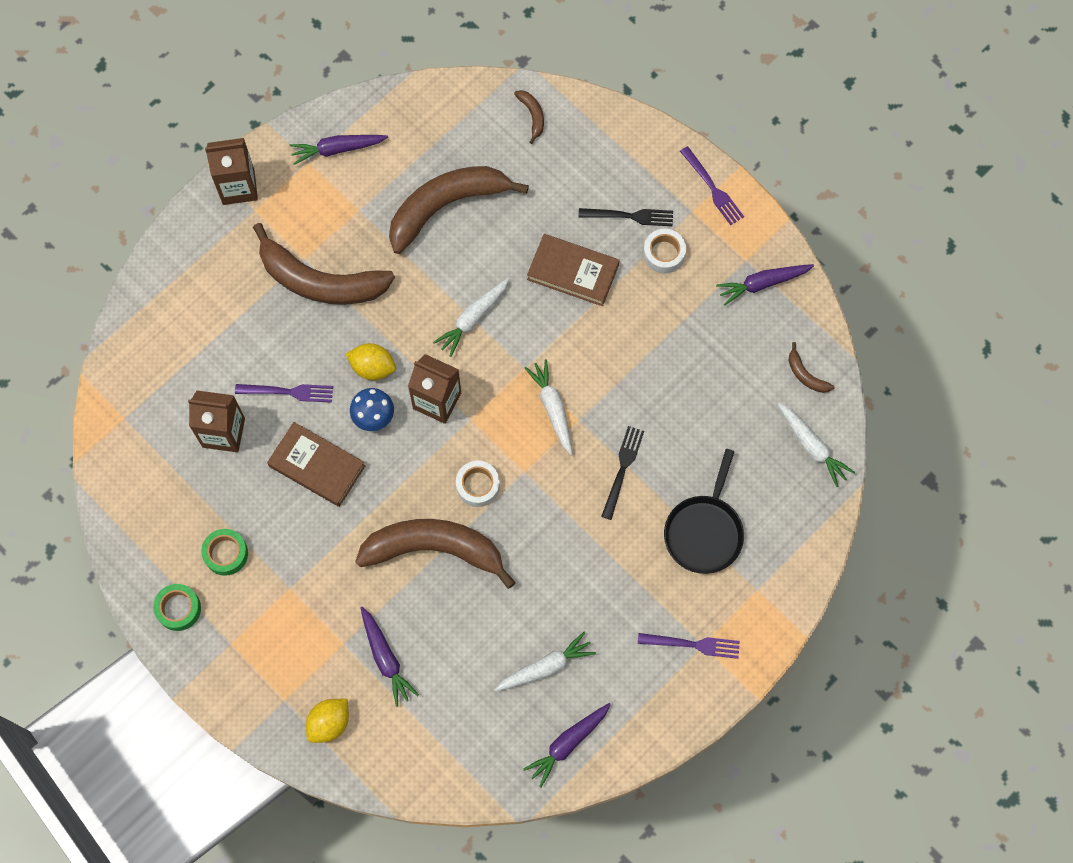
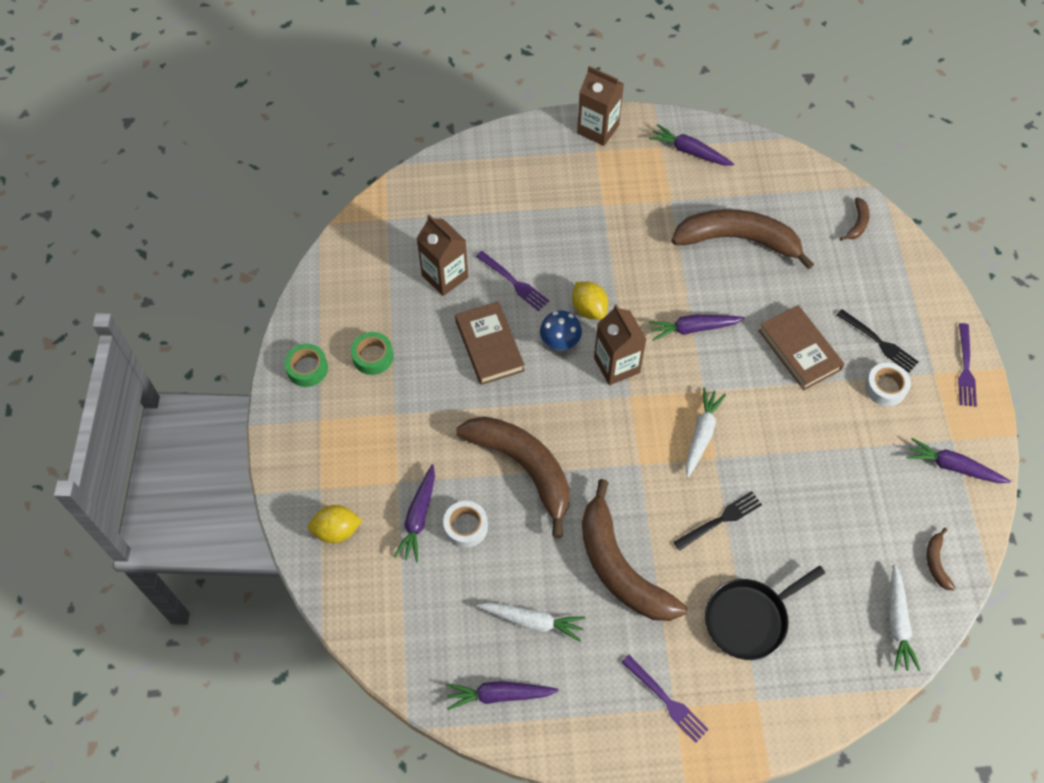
camera: 40 degrees right, 10 degrees down
(320, 281) = (602, 226): brown banana -> brown banana (620, 568)
(473, 319) = (693, 328): white carrot -> purple carrot
(478, 485) = (595, 447): white tape -> white tape (466, 527)

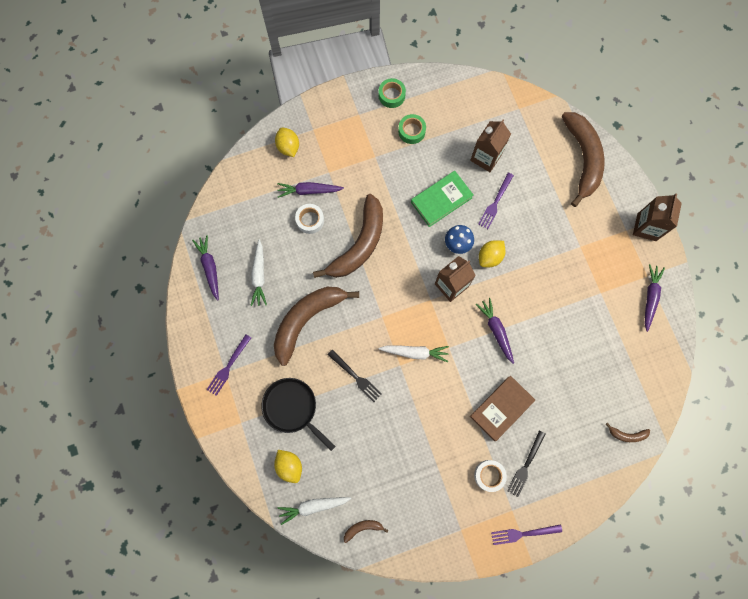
camera: 75 degrees right, 15 degrees up
(489, 346) = (441, 200): brown book -> green book
(737, 240) = (581, 348): brown banana -> brown banana (583, 158)
(834, 642) = (289, 466): none -> yellow lemon
(953, 467) = (439, 532): purple carrot -> none

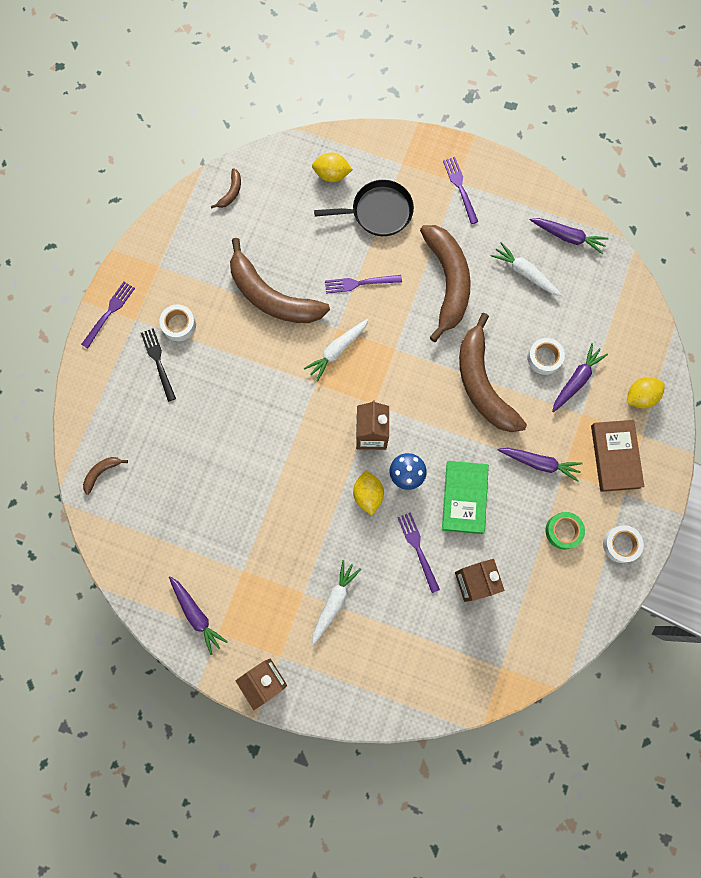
camera: 130 degrees right, 0 degrees up
(288, 147) = (640, 396): yellow lemon -> yellow lemon turned 45 degrees counterclockwise
(313, 506) = (283, 168): white carrot -> white carrot (334, 601)
(356, 377) = (359, 283): black fork -> purple fork
(391, 95) = (621, 544): green tape -> white tape
(496, 330) = (294, 439): purple carrot -> purple carrot (539, 463)
(501, 408) = (223, 383): brown book -> brown book (615, 456)
(583, 158) = (390, 684): brown banana -> brown banana (272, 297)

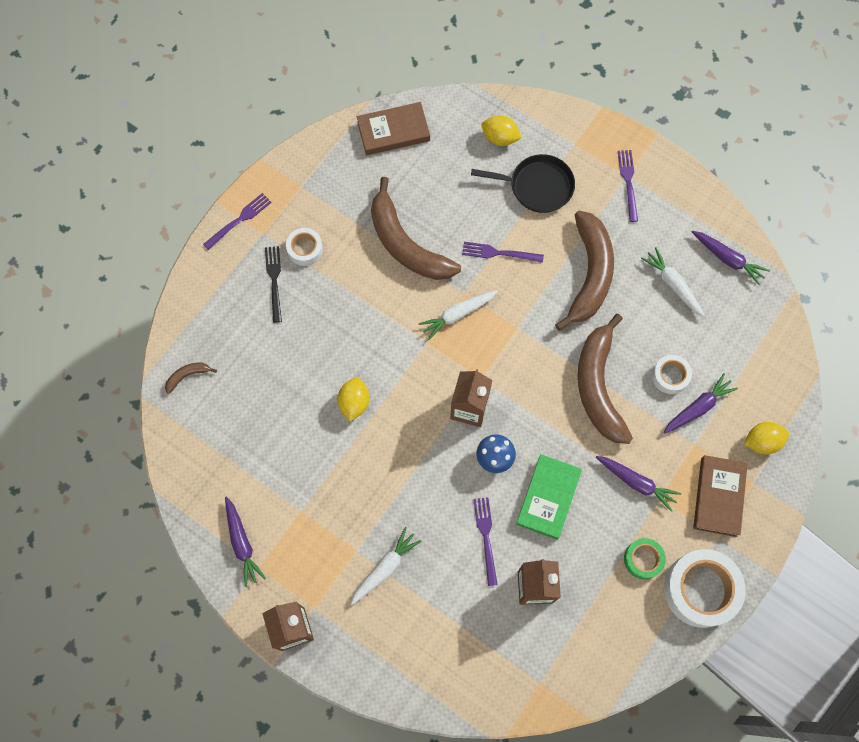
camera: 15 degrees right, 5 degrees down
(231, 192) = (393, 131): brown banana -> brown book
(368, 495) = (449, 468): yellow lemon -> yellow lemon (354, 403)
(621, 544) = (700, 589): white tape -> white tape, size x1.88

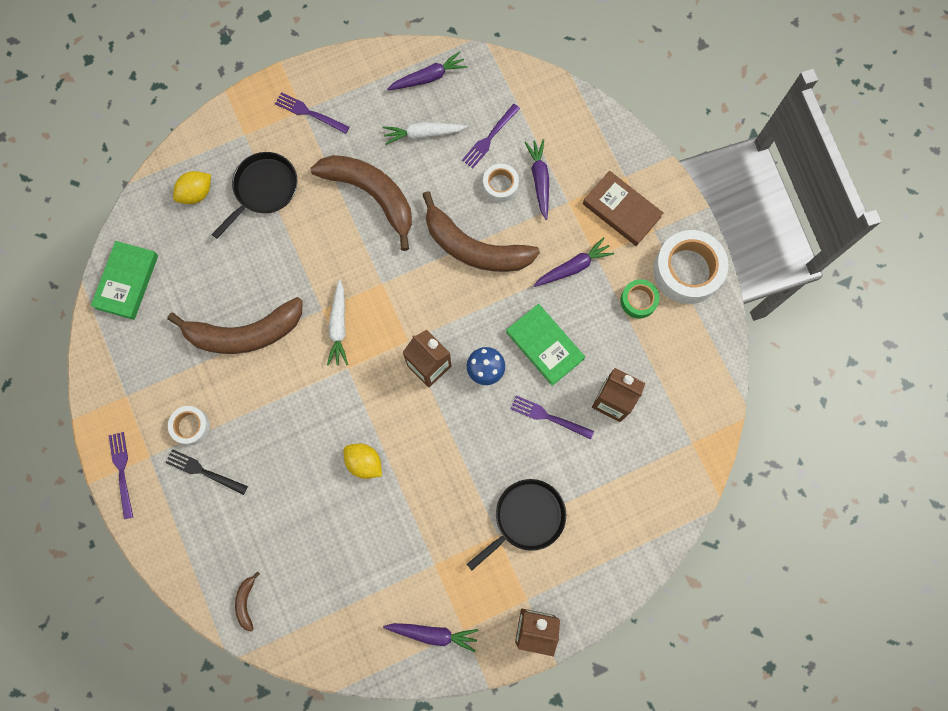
camera: 60 degrees left, 5 degrees up
(385, 568) = (526, 518): white carrot -> black pan
(393, 131) = (127, 282): brown book -> green book
(498, 253) = (304, 258): purple fork -> purple fork (489, 138)
(762, 441) = (596, 149): yellow lemon -> none

